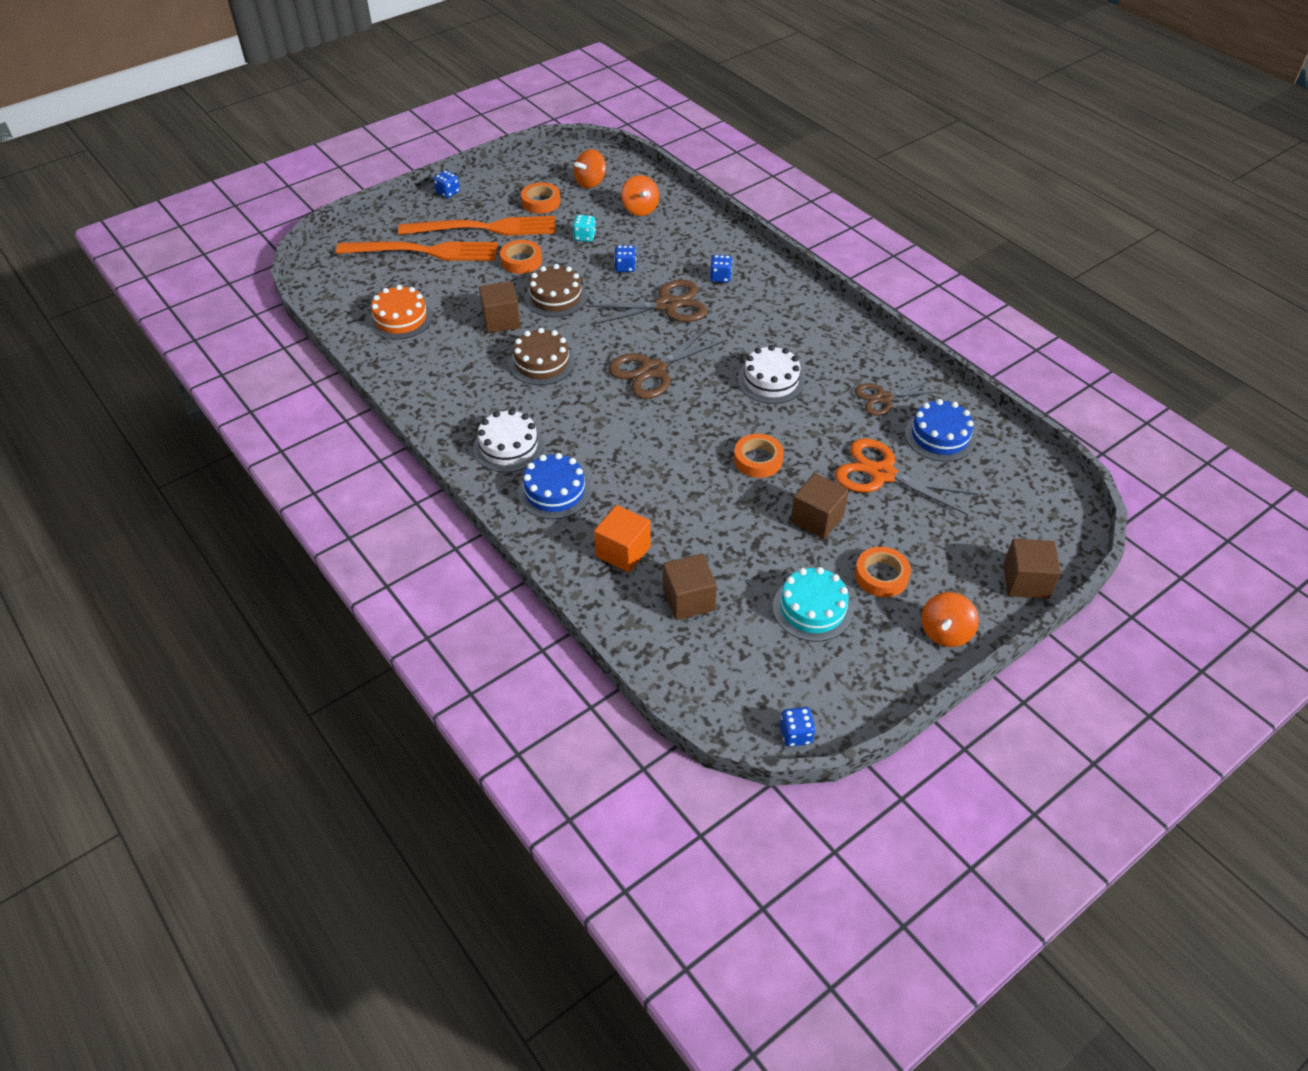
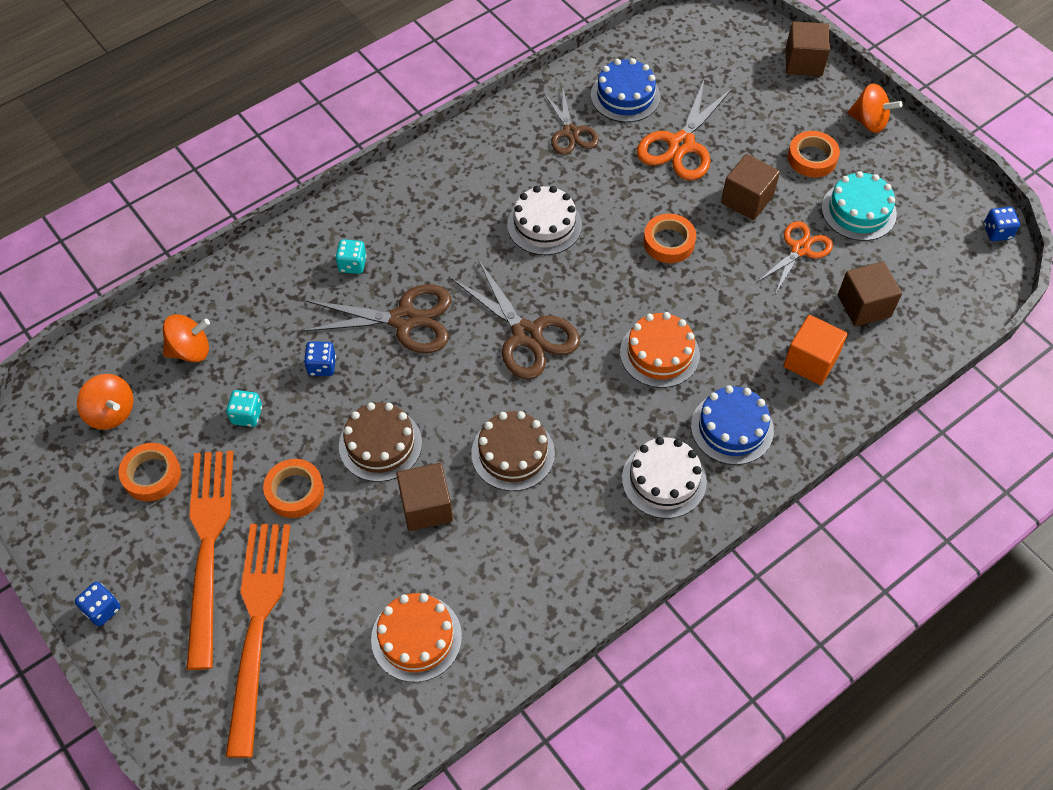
camera: 90 degrees left, 10 degrees up
(633, 449) = (659, 353): none -> orange cake
(667, 305) = (405, 320): brown scissors -> brown scissors turned 105 degrees clockwise
(720, 277) = (352, 264): blue dice -> turquoise dice
(757, 555) = (800, 249): none -> orange scissors

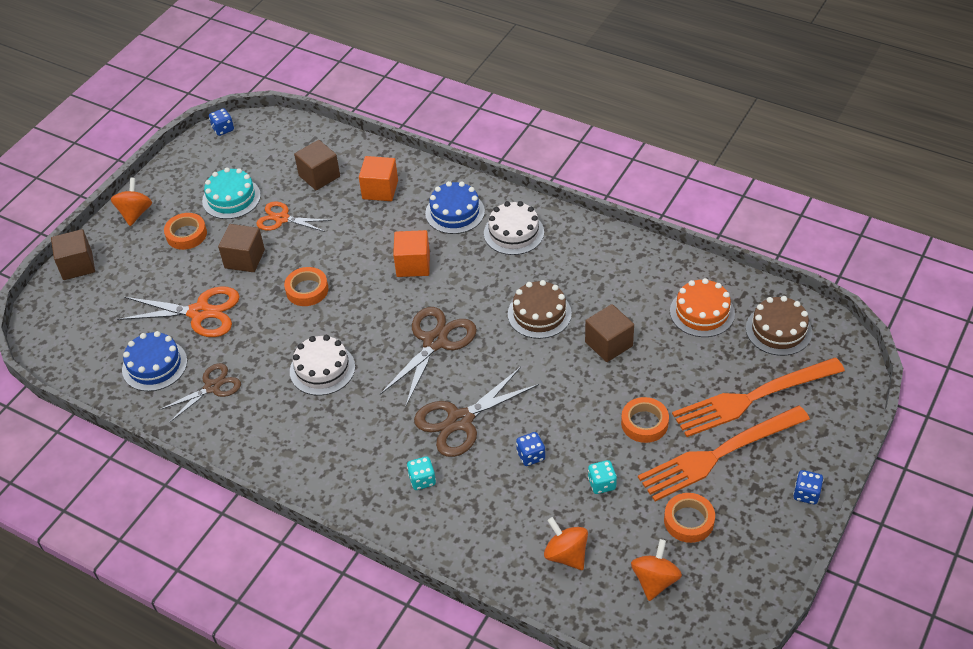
camera: 110 degrees left, 10 degrees down
(380, 444) = (576, 390): brown cake -> brown cake (778, 330)
(405, 320) = (459, 421): brown scissors -> brown scissors turned 105 degrees counterclockwise
(659, 353) = (413, 265): orange cake -> orange cube

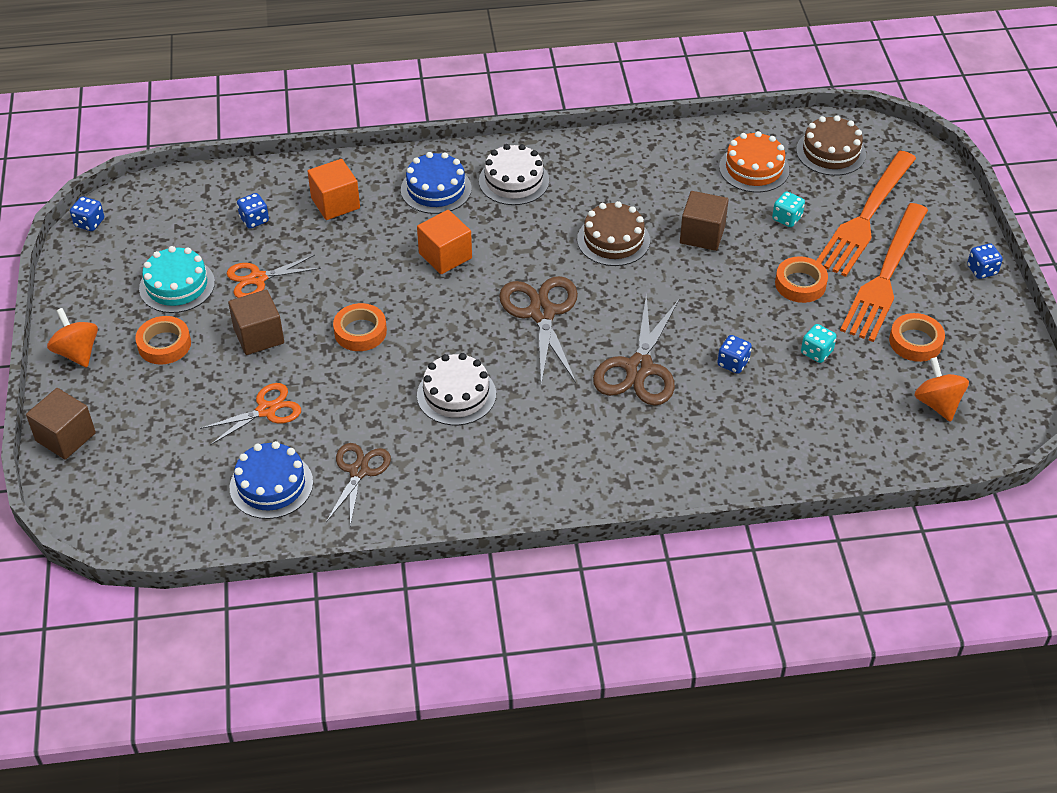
camera: 40 degrees left, 0 degrees up
(200, 313) = (267, 410): orange scissors -> orange scissors, size x0.65
(319, 176) = (254, 220): brown cube -> blue dice
(422, 480) = (658, 437): turquoise dice -> turquoise dice (787, 218)
(566, 554) = (847, 425): orange spinning top -> none

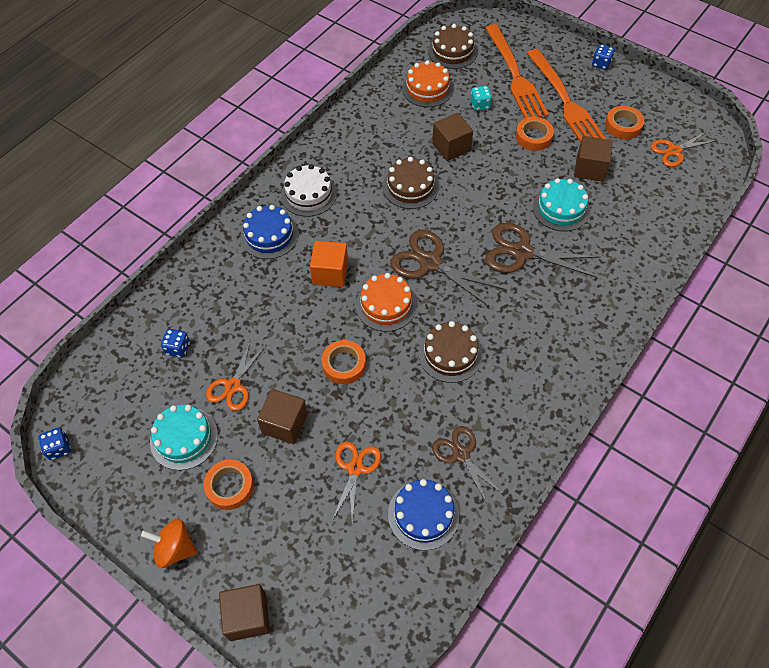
camera: 45 degrees left, 10 degrees up
(335, 203) = (218, 294): orange cube -> none
(456, 315) = (386, 305): none -> orange cake
(456, 394) = (450, 354): white cake -> brown cake
(638, 369) = (521, 252): brown scissors -> brown scissors turned 135 degrees clockwise
(733, 363) = (561, 208): blue dice -> turquoise cake
(816, 352) = (589, 169): turquoise dice -> brown cube
(937, 403) = (674, 151): orange spinning top -> orange scissors

